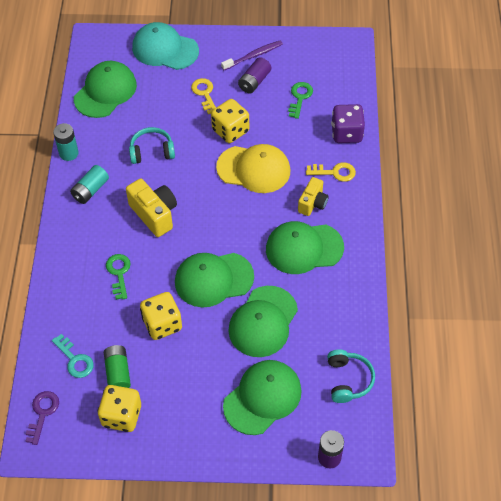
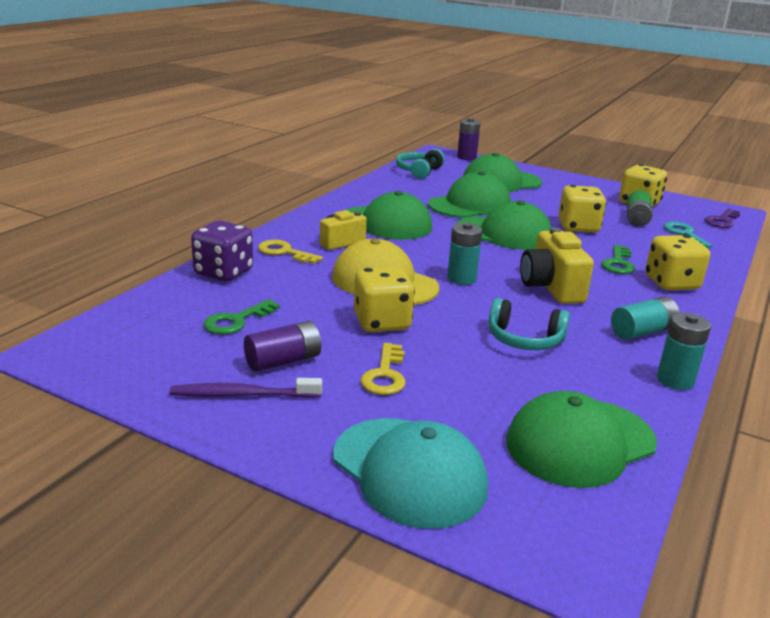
camera: 155 degrees left, 30 degrees down
(78, 261) = (671, 283): none -> yellow dice
(212, 197) = (461, 278): none -> turquoise battery

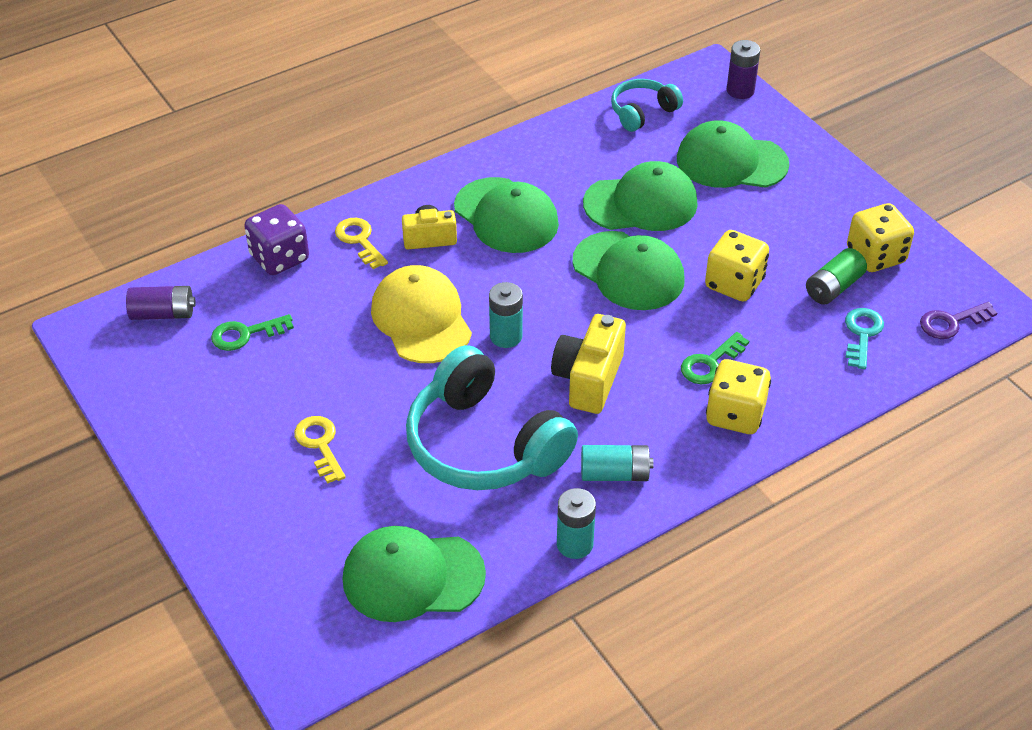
camera: 30 degrees right, 20 degrees up
(242, 395) = (191, 428): purple toothbrush -> none
(283, 361) = (249, 400): purple battery -> purple battery (163, 314)
(382, 322) = (371, 377): yellow dice -> none
(385, 374) = (320, 445): yellow key -> yellow key turned 120 degrees clockwise
(409, 471) = (256, 552): turquoise cap -> none
(524, 339) = (484, 445): turquoise headphones -> turquoise headphones, size x1.93

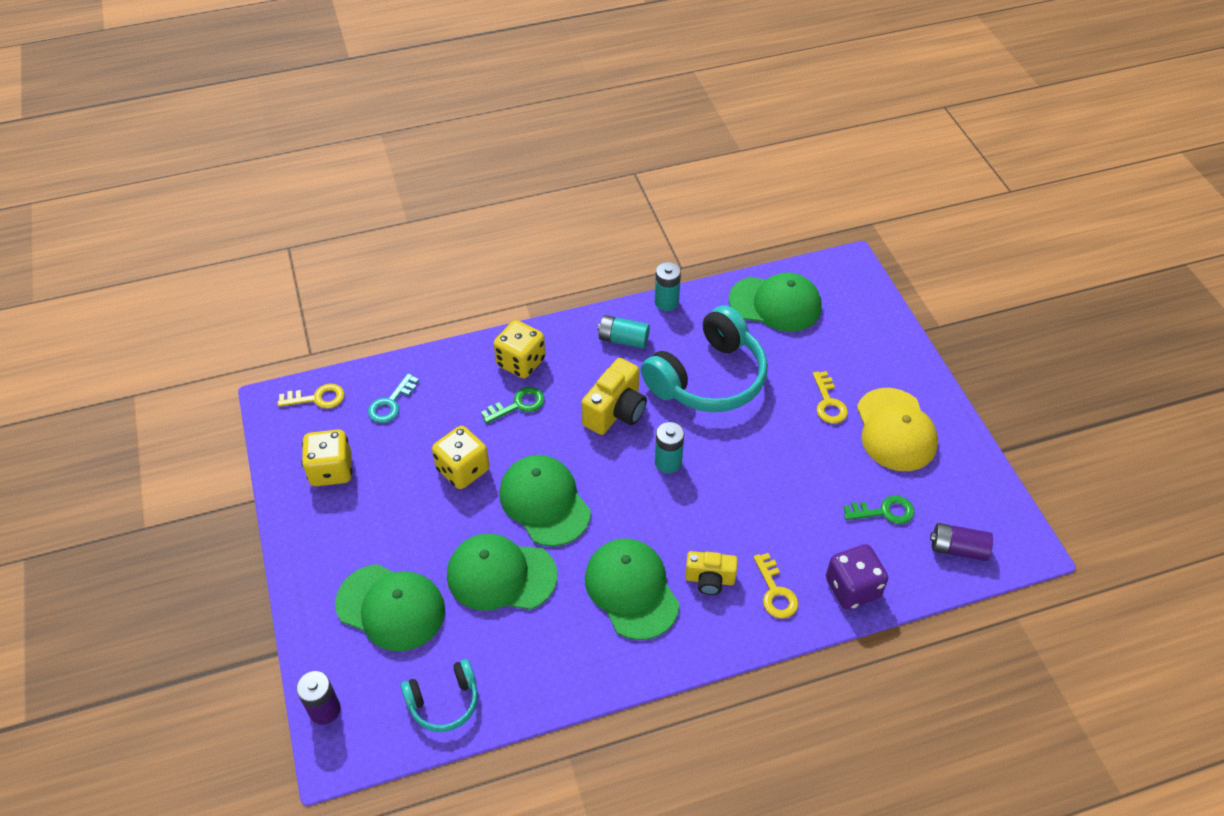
camera: 165 degrees left, 5 degrees up
(421, 319) = (734, 494): yellow cap -> yellow cap (895, 430)
(484, 445) = (708, 378): turquoise headphones -> turquoise headphones turned 75 degrees clockwise
(833, 287) = (385, 448): green battery -> none
(952, 322) = (317, 398): purple key -> yellow key

